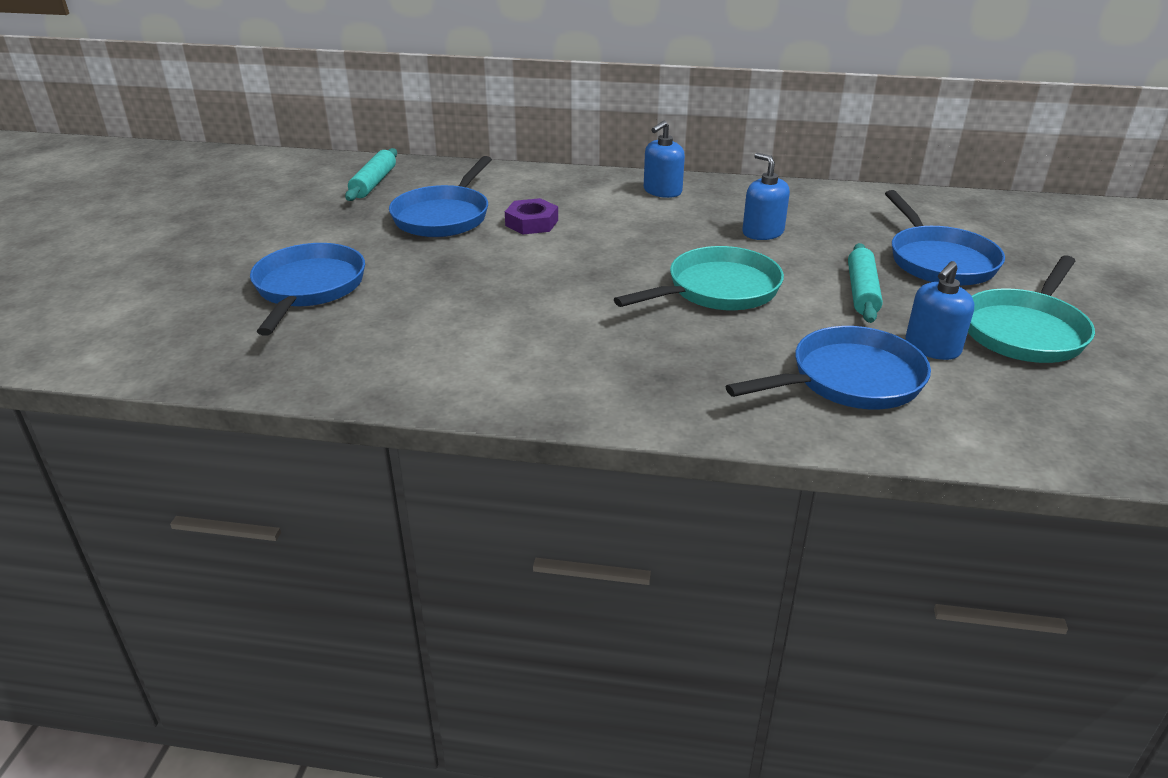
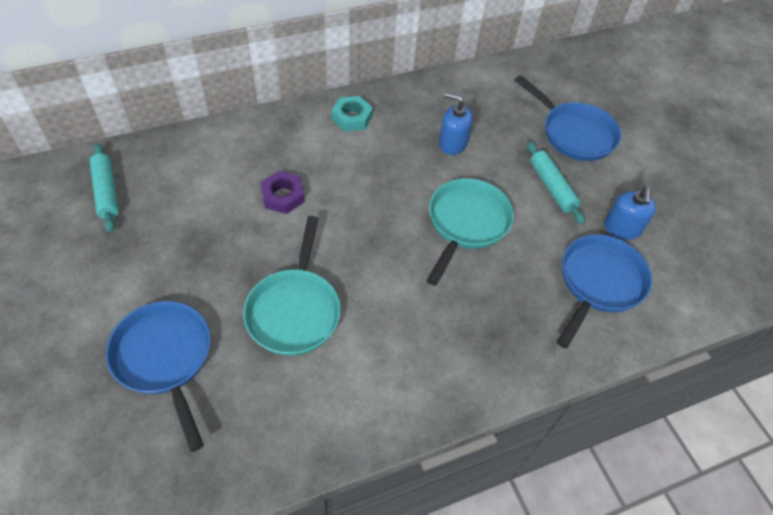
camera: 35 degrees left, 20 degrees up
(443, 216) = (205, 215): blue pan -> none
(662, 191) = (352, 117): blue soap dispenser -> turquoise nut
(1025, 331) = (658, 189): turquoise pan -> turquoise pan (294, 310)

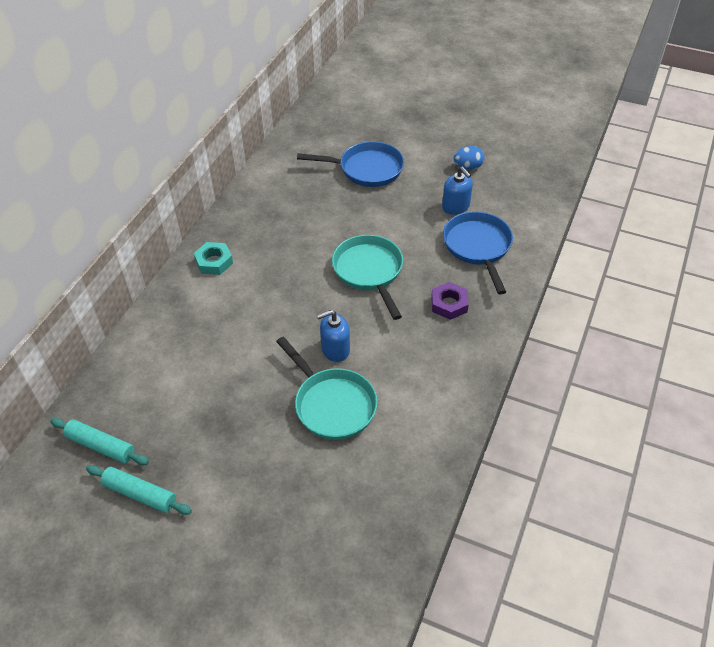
camera: 40 degrees left, 5 degrees down
(165, 358) = (289, 500): blue pan -> none
(283, 196) = (234, 346): purple nut -> purple nut (449, 304)
(452, 144) = (301, 229): blue soap dispenser -> blue soap dispenser (335, 349)
(552, 187) = (391, 211): turquoise rolling pin -> turquoise rolling pin (140, 494)
(680, 201) = (468, 167): none -> blue egg

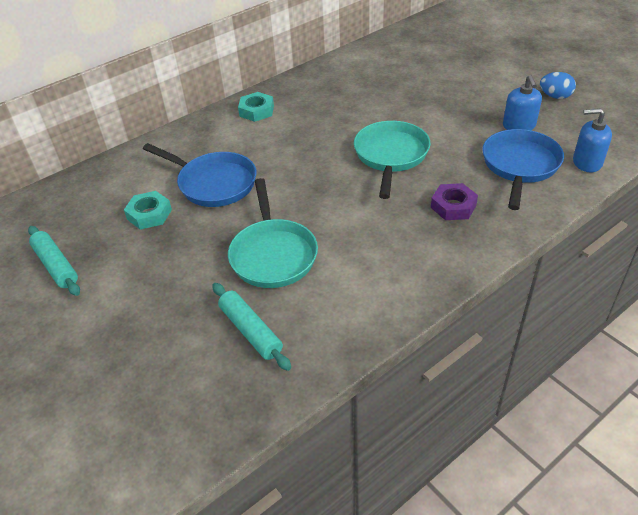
camera: 30 degrees right, 5 degrees down
(101, 446) = (58, 218): turquoise rolling pin -> turquoise rolling pin (251, 331)
(190, 408) = (149, 214): none -> turquoise nut
(335, 349) = (310, 209): blue soap dispenser -> blue soap dispenser (587, 162)
(366, 169) = (448, 75): blue pan -> blue pan (213, 183)

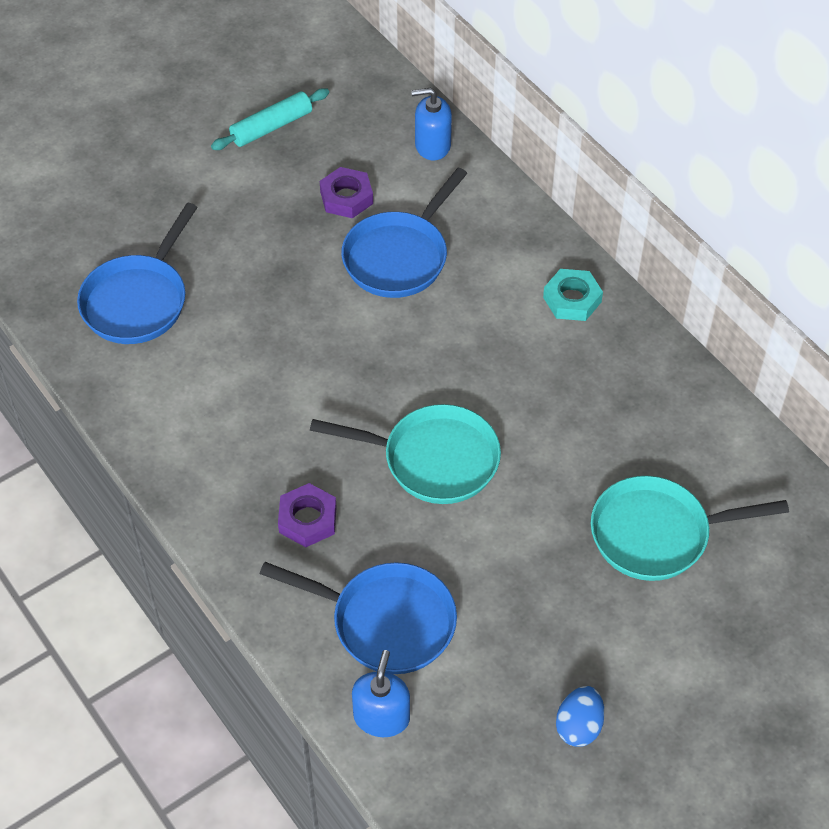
camera: 90 degrees right, 10 degrees up
(149, 214) = (346, 197): turquoise nut -> purple nut
(251, 331) = (138, 300): turquoise rolling pin -> blue pan
(273, 254) = (251, 319): turquoise pan -> turquoise pan (657, 534)
(519, 126) = (493, 646): blue soap dispenser -> blue soap dispenser (432, 145)

